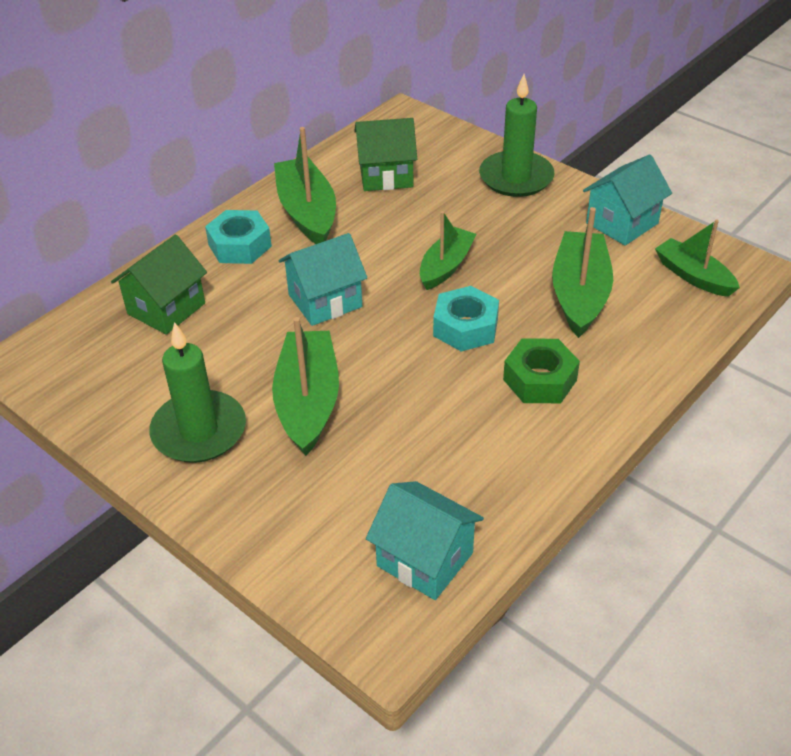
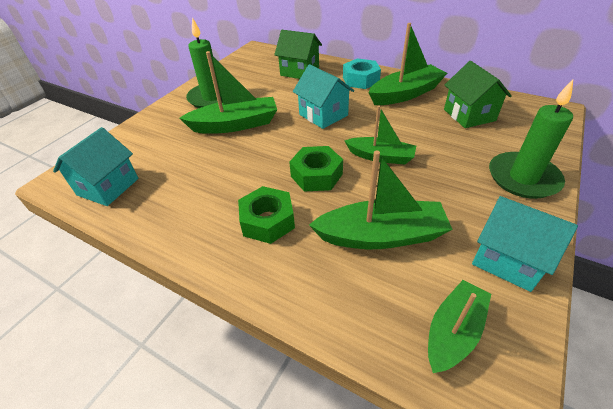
camera: 80 degrees right, 0 degrees up
(465, 327) = (316, 175): turquoise nut -> green nut

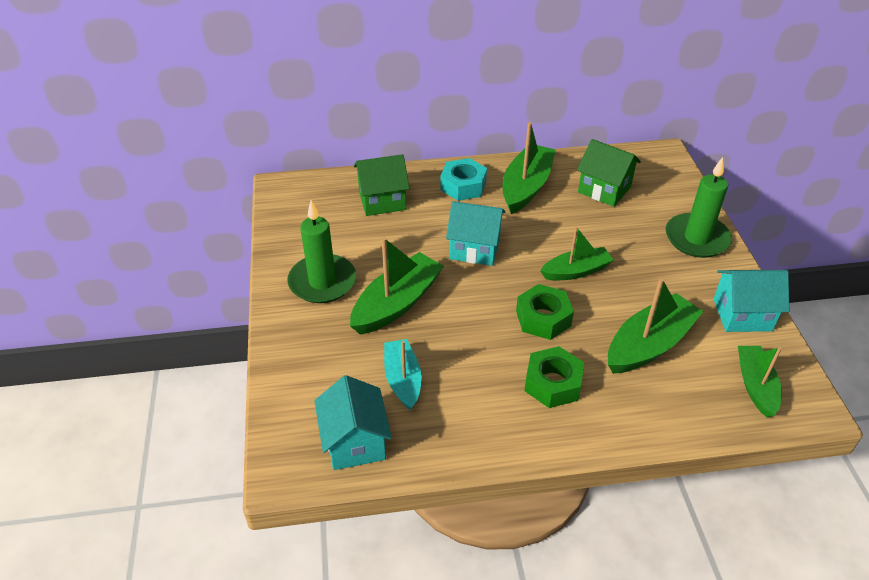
camera: 40 degrees left, 0 degrees up
(180, 167) = (403, 380): none -> turquoise boat

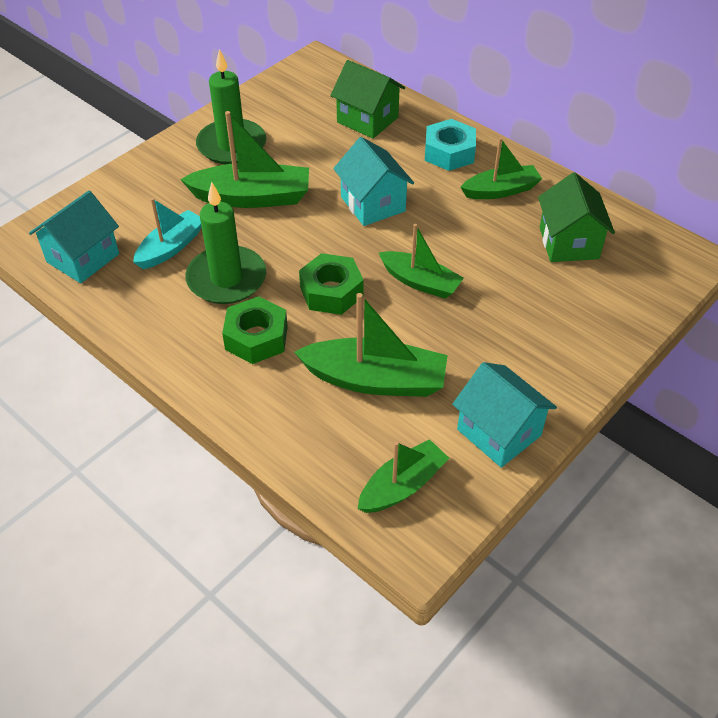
camera: 50 degrees right, 5 degrees up
(526, 187) = (501, 190): green boat -> green boat, size x0.66
(696, 238) = (579, 345): green candle -> green candle (226, 279)

